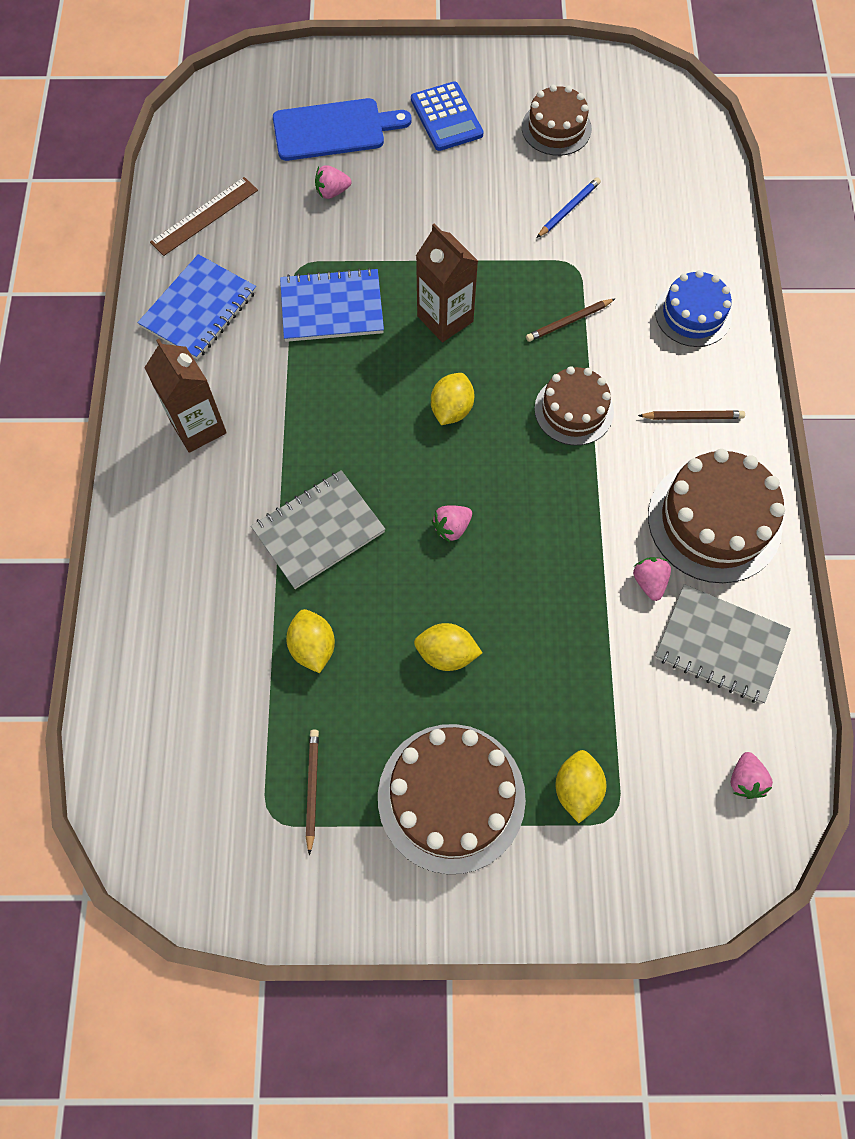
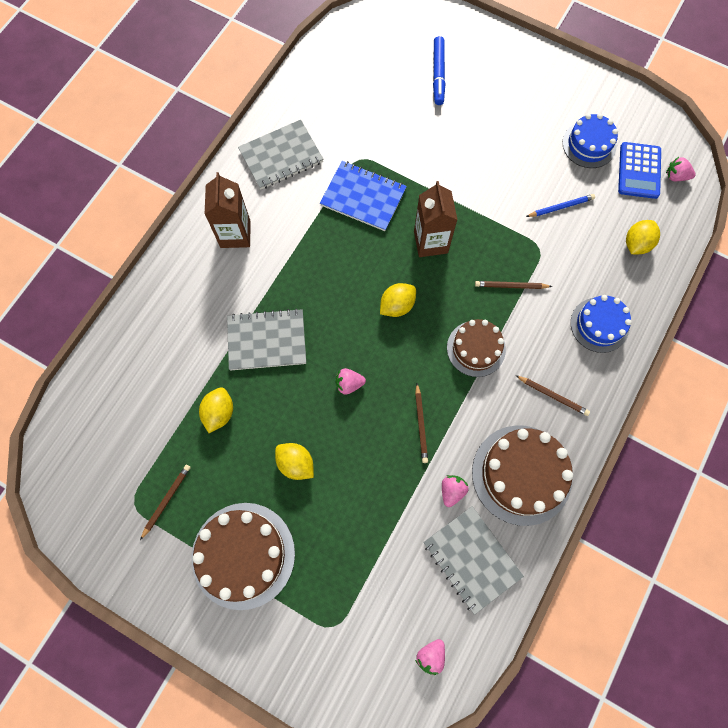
camera: 30 degrees right, 5 degrees up
(199, 309) = (281, 156): blue notebook -> grey notebook
(204, 216) = (321, 95): brown ruler -> none
(332, 192) = (411, 118): pink strawberry -> pink strawberry (676, 176)
(334, 129) = (438, 74): blue cutting board -> blue marker
(446, 117) = (518, 101): blue calculator -> blue calculator (639, 171)
(556, 128) = (589, 144): brown cake -> blue cake
(566, 528) = (421, 424): none -> brown pencil
(577, 789) = (321, 596): yellow lemon -> yellow lemon (636, 244)

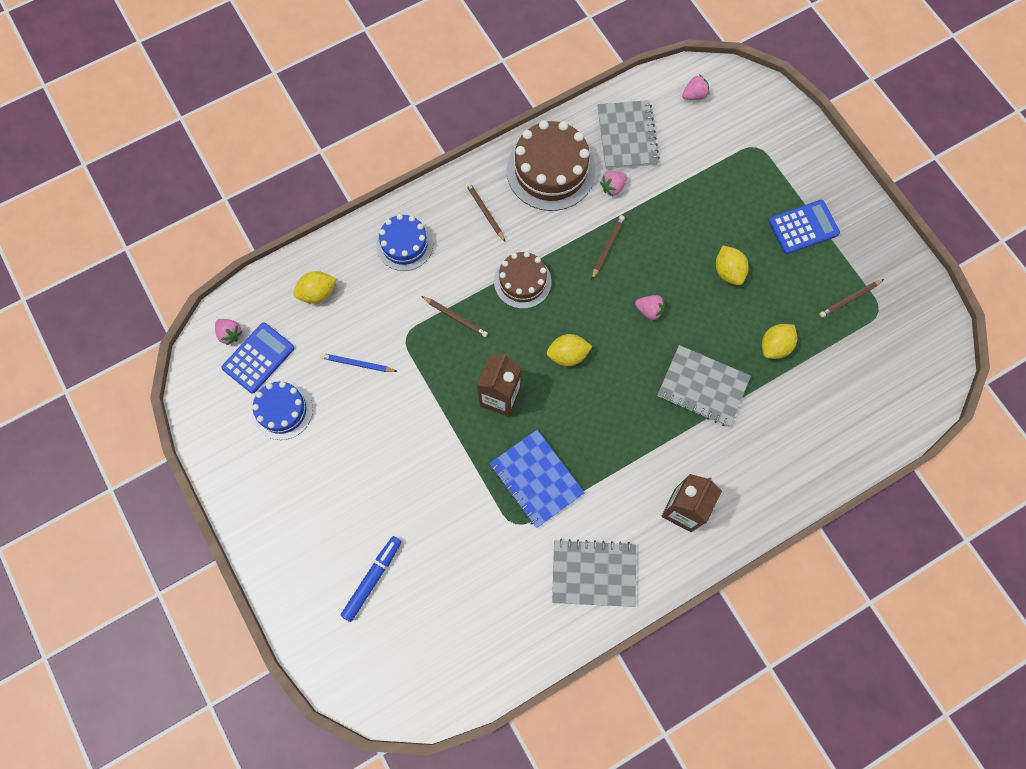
camera: 150 degrees left, 0 degrees up
(243, 555) = (803, 227): brown cake -> blue calculator

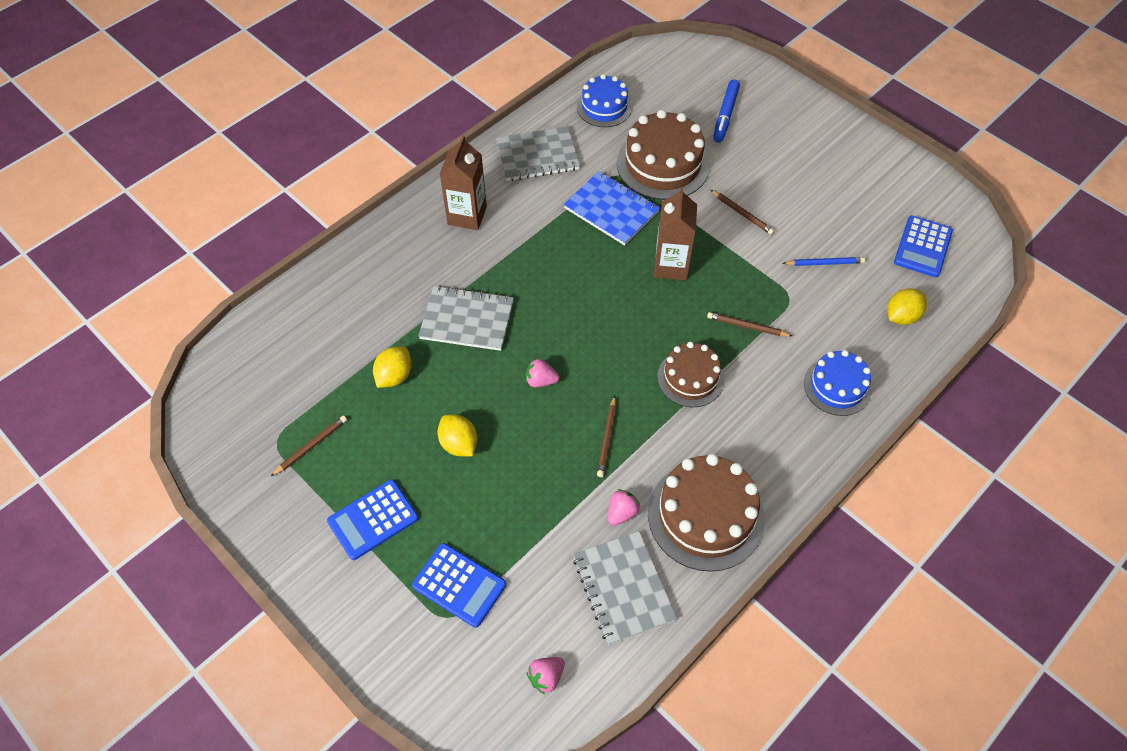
camera: 165 degrees right, 15 degrees down
(230, 334) = (964, 260): pink strawberry -> none
(282, 410) = (872, 211): blue cake -> blue cake (604, 107)
(465, 525) = (663, 164): none -> brown cake
(485, 212) = (764, 445): brown pencil -> brown pencil (742, 214)
(568, 355) = (616, 318): yellow lemon -> none
(744, 166) = (459, 585): none -> blue calculator

